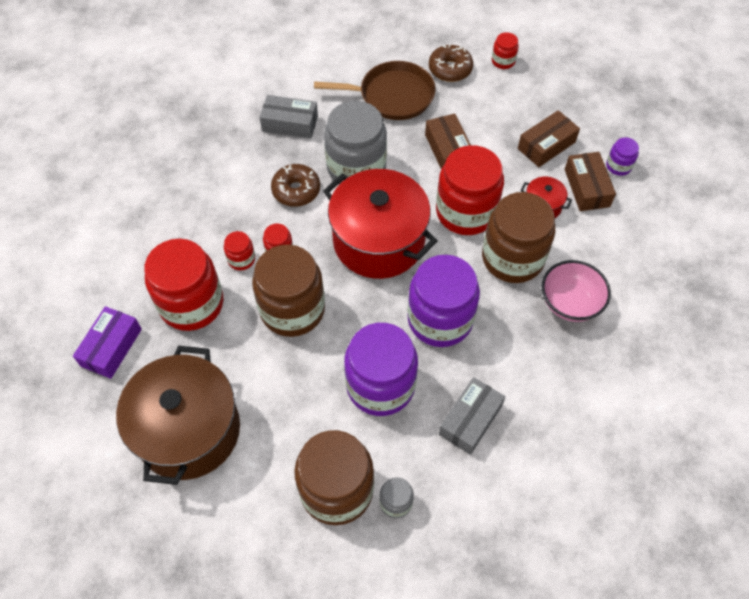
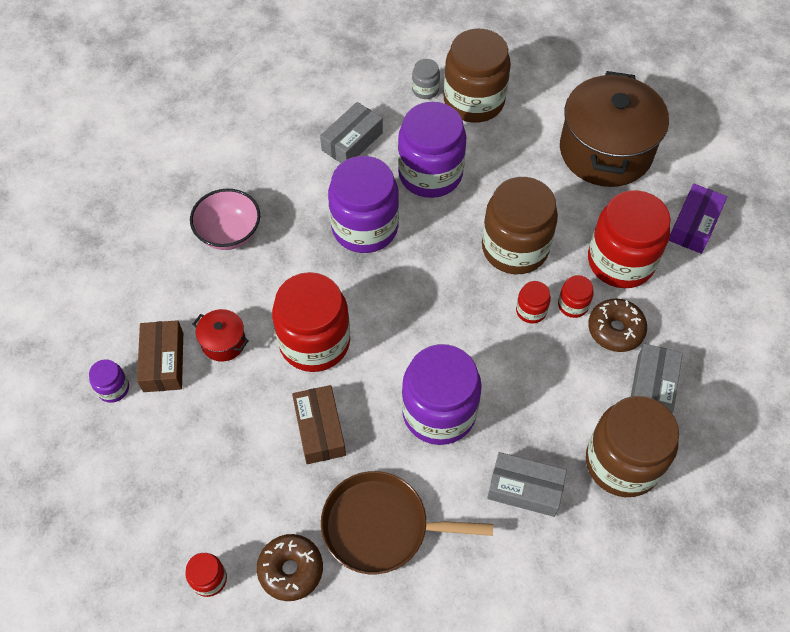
camera: 175 degrees left, 0 degrees up
(182, 197) = (652, 387): none -> grey box
(296, 190) = (514, 386): brown donut -> brown donut (615, 330)
(356, 168) = (439, 412): grey jar -> purple jar
(378, 241) = (419, 314): red pot -> none
(512, 258) = (275, 284): brown jar -> brown jar (622, 462)
(546, 145) = (192, 426): brown box -> none

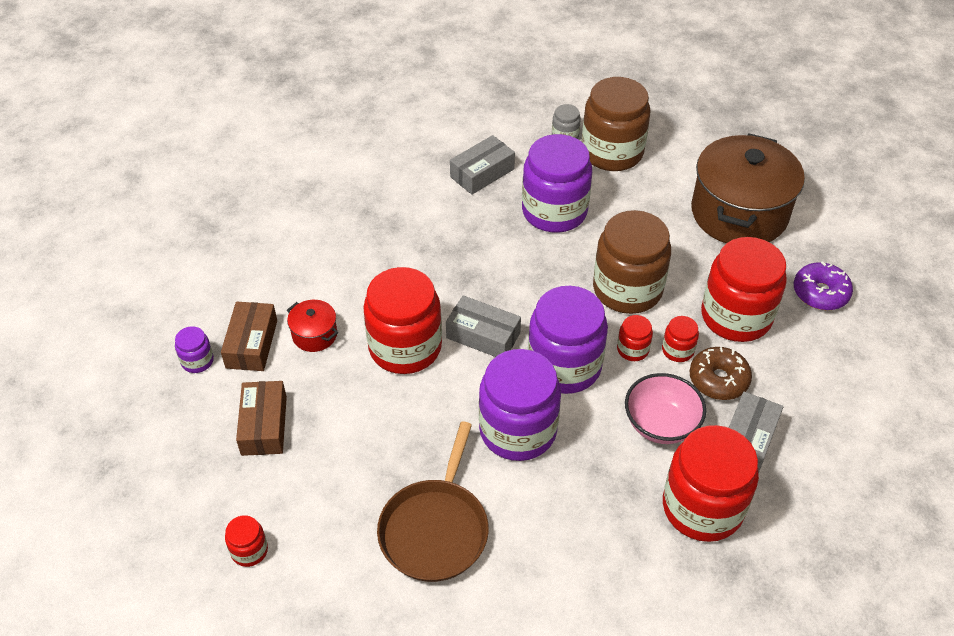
camera: 10 degrees right, 10 degrees down
(229, 233) = (343, 238): pink bowl -> pink bowl (661, 424)
(291, 570) = (333, 555): brown donut -> none
(320, 429) = (392, 428): brown box -> brown box (264, 425)
(365, 227) = (478, 251): purple jar -> purple jar (564, 366)
(381, 526) = (435, 529): brown pan -> brown pan turned 90 degrees counterclockwise
(525, 489) = (593, 516): grey box -> grey box (483, 335)
(622, 462) = (702, 507): brown jar -> red jar
(694, 225) = (820, 293): purple box -> purple donut

